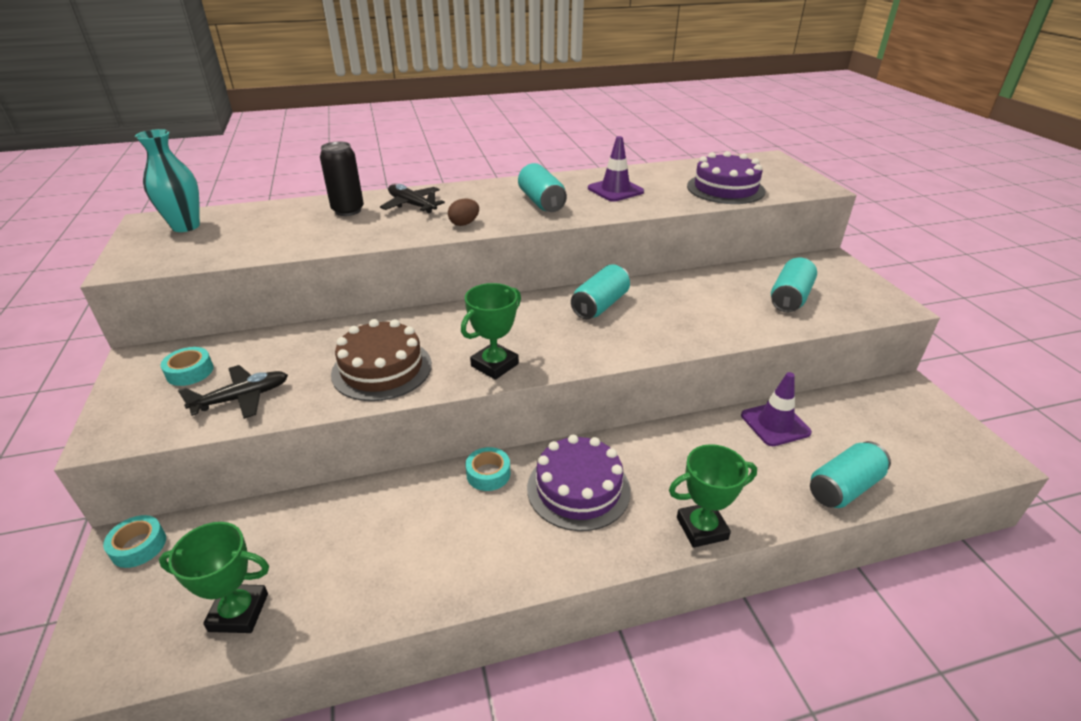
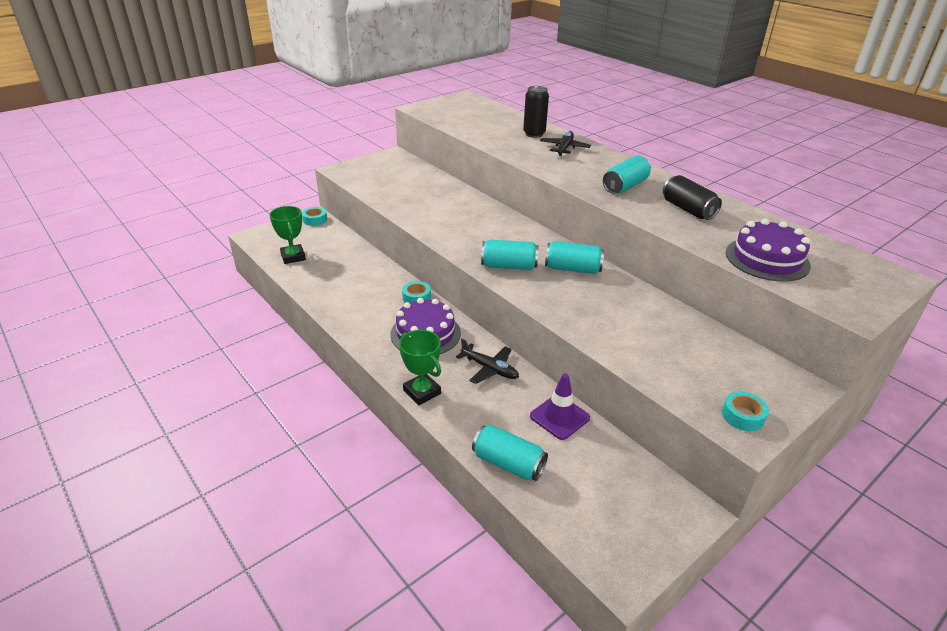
camera: 65 degrees right, 0 degrees up
(186, 226) = (469, 105): turquoise vase -> none
(190, 372) = (393, 168): turquoise tape -> turquoise tape (742, 416)
(242, 398) = (383, 187): black plane -> black plane (490, 369)
(382, 369) = (434, 214): brown cake -> none
(464, 223) = (558, 169): brown egg -> none
(494, 365) = (466, 246): green trophy -> none
(615, 190) = (688, 209): purple traffic cone -> black can
(790, 298) = (685, 362): turquoise can -> turquoise can (509, 266)

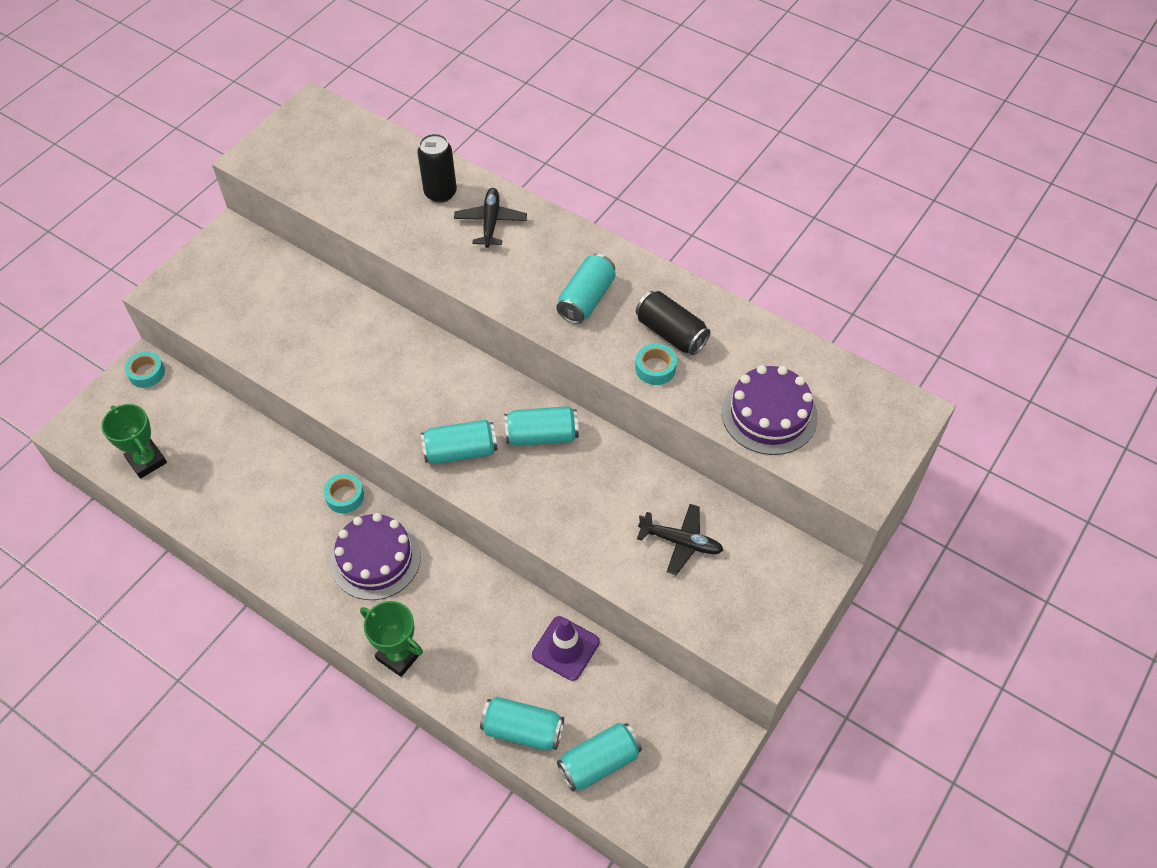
camera: 15 degrees left, 20 degrees up
(490, 369) = (470, 596): black plane -> black plane (681, 542)
(571, 503) = (599, 762): none -> turquoise can
(742, 416) = (758, 632): turquoise tape -> turquoise tape (655, 368)

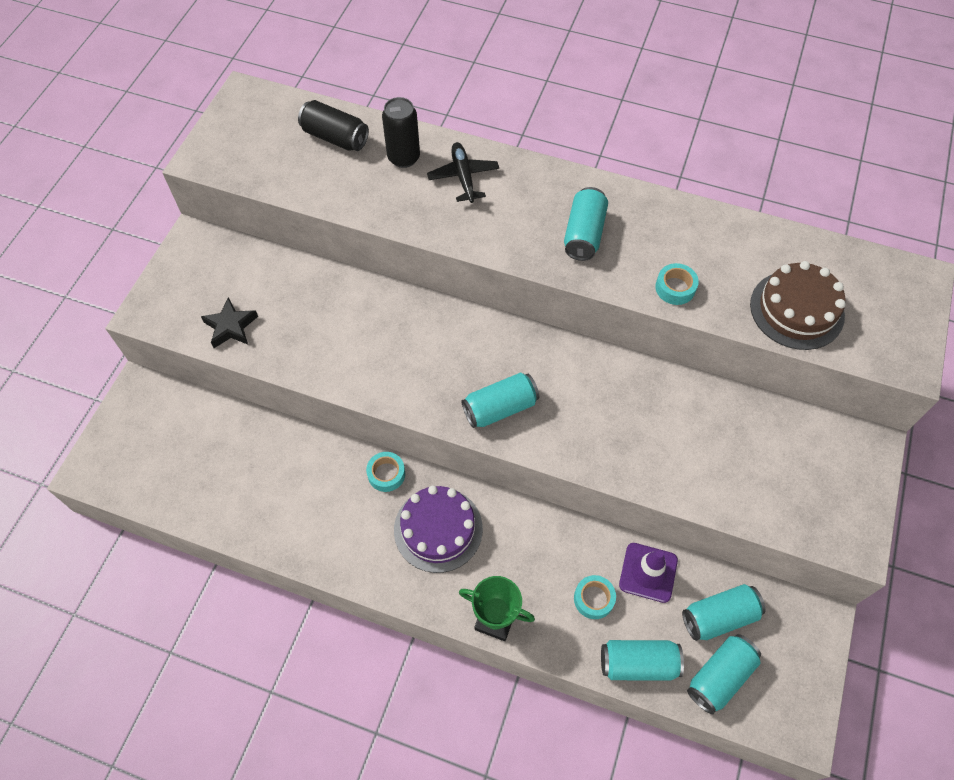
camera: 15 degrees left, 5 degrees up
(146, 373) = (146, 395): turquoise tape -> turquoise tape (593, 599)
(146, 461) = (176, 484): green trophy -> none
(235, 322) = (231, 327): none -> black star
(542, 435) = (571, 375): turquoise can -> turquoise can (719, 616)
(671, 333) = (676, 251): black can -> black can (335, 137)
(681, 542) = (738, 449): black plane -> none
(769, 414) = (796, 310): purple cake -> brown cake

